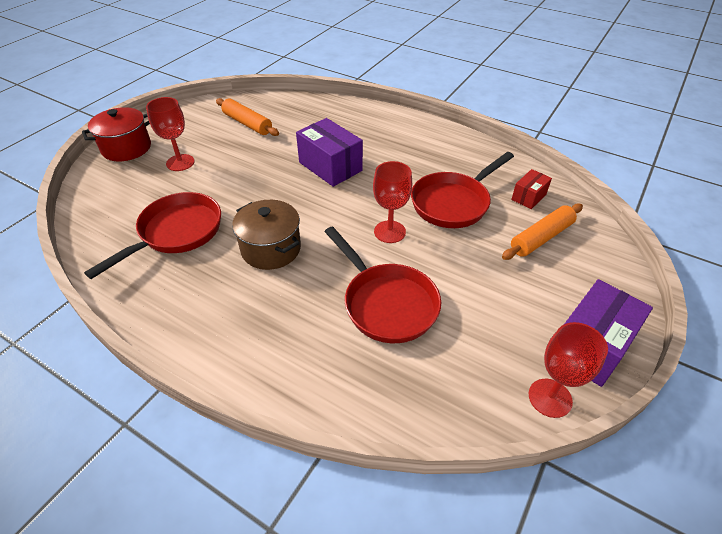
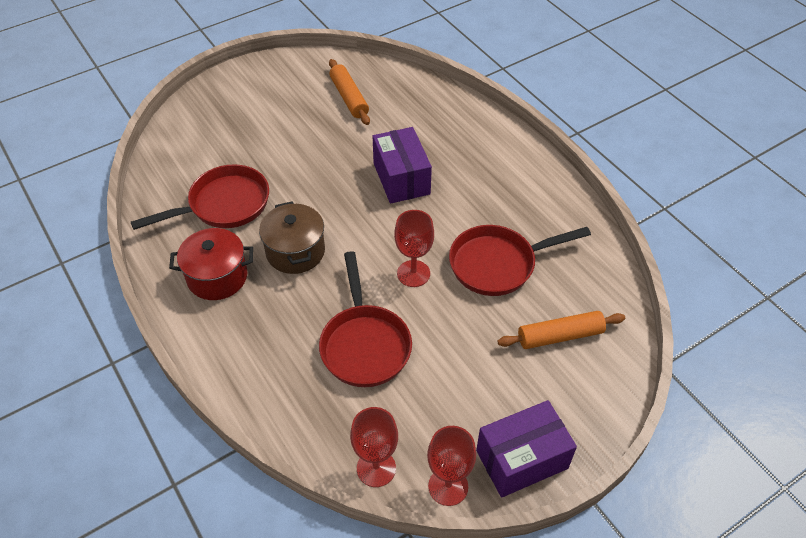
camera: 25 degrees right, 5 degrees up
(126, 148) = (222, 93): red pot -> red pot (217, 277)
(180, 162) = (262, 126): red goblet -> red goblet (376, 468)
(528, 197) = (583, 286): red box -> none

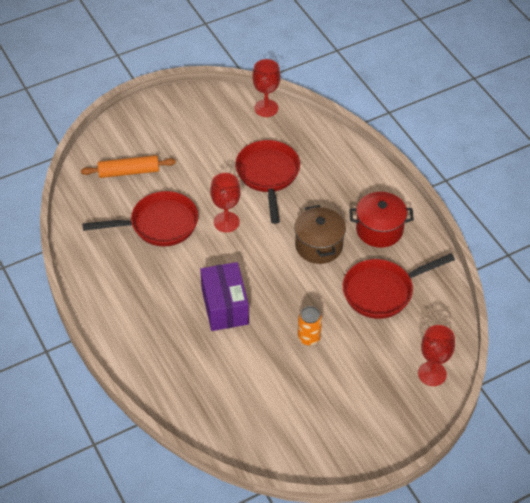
camera: 175 degrees left, 0 degrees up
(308, 155) = (309, 338): none -> orange can
(349, 98) = (267, 406): orange rolling pin -> none
(448, 486) = (224, 97): red goblet -> red goblet (432, 374)
(522, 459) = (177, 107): purple box -> none

